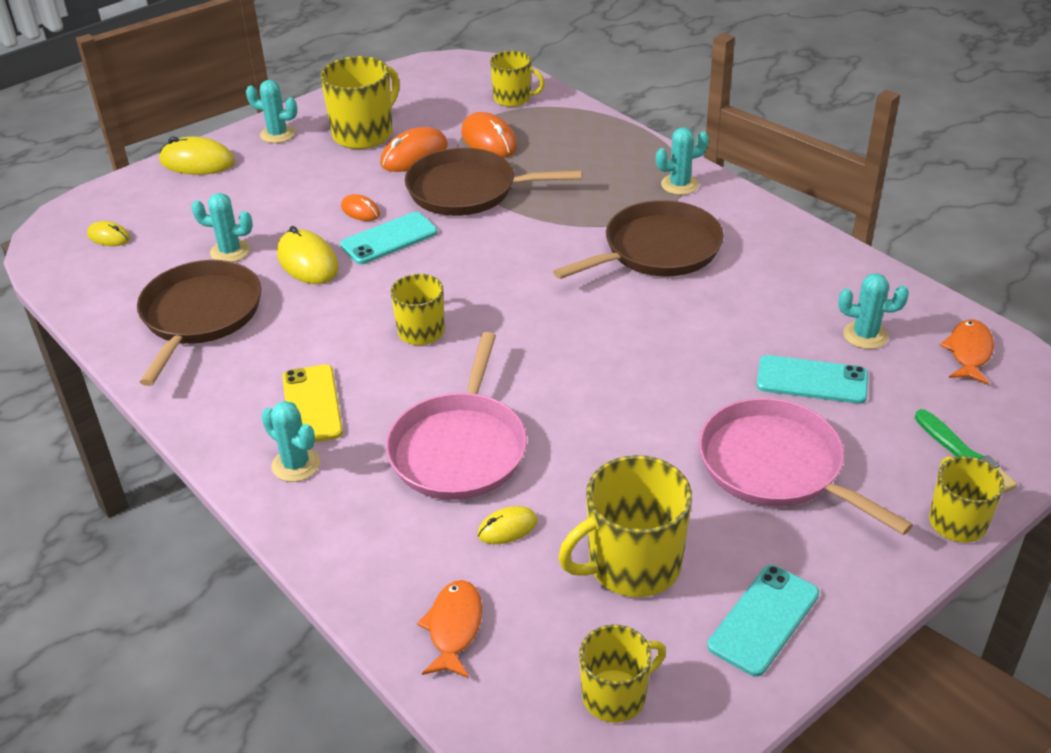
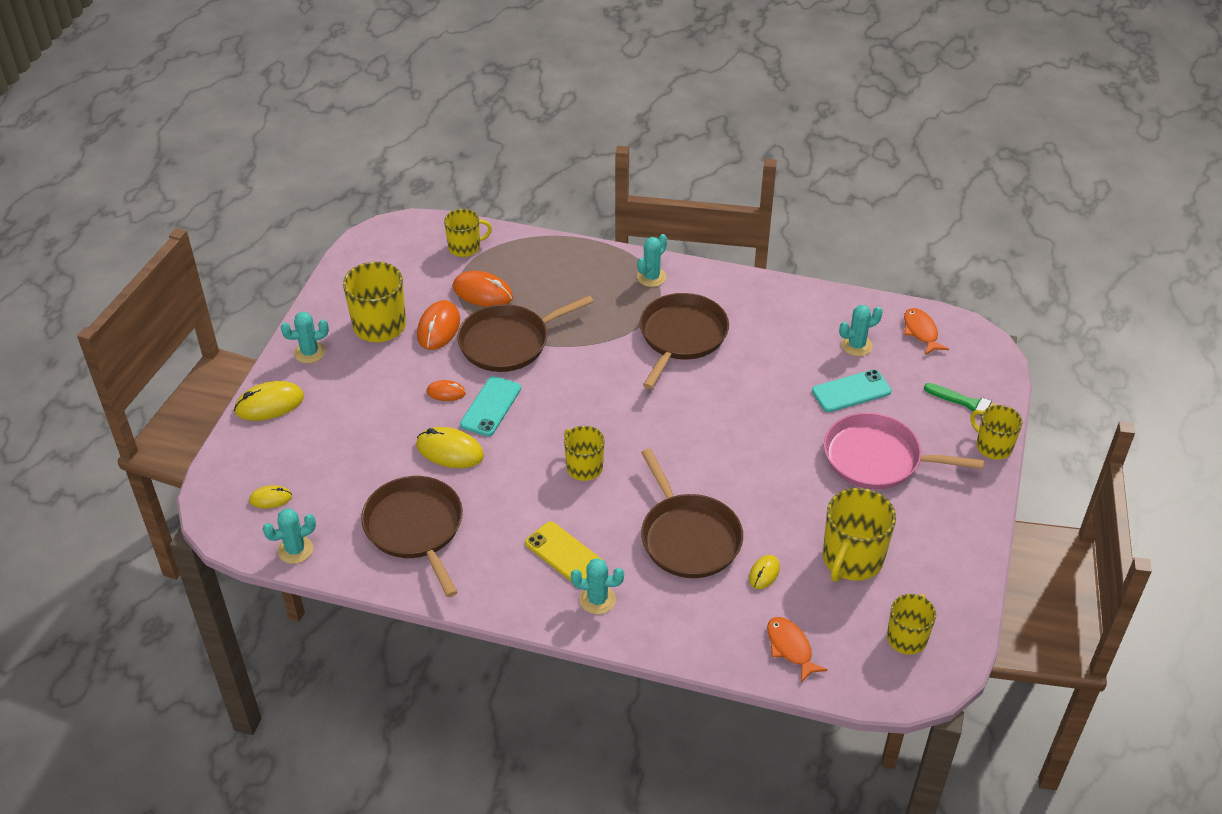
camera: 35 degrees left, 5 degrees up
(230, 251) = (382, 468): turquoise cactus -> turquoise cactus (295, 550)
(460, 448) = (688, 537): pink pan -> brown pan
(763, 620) = (944, 555): turquoise phone -> none

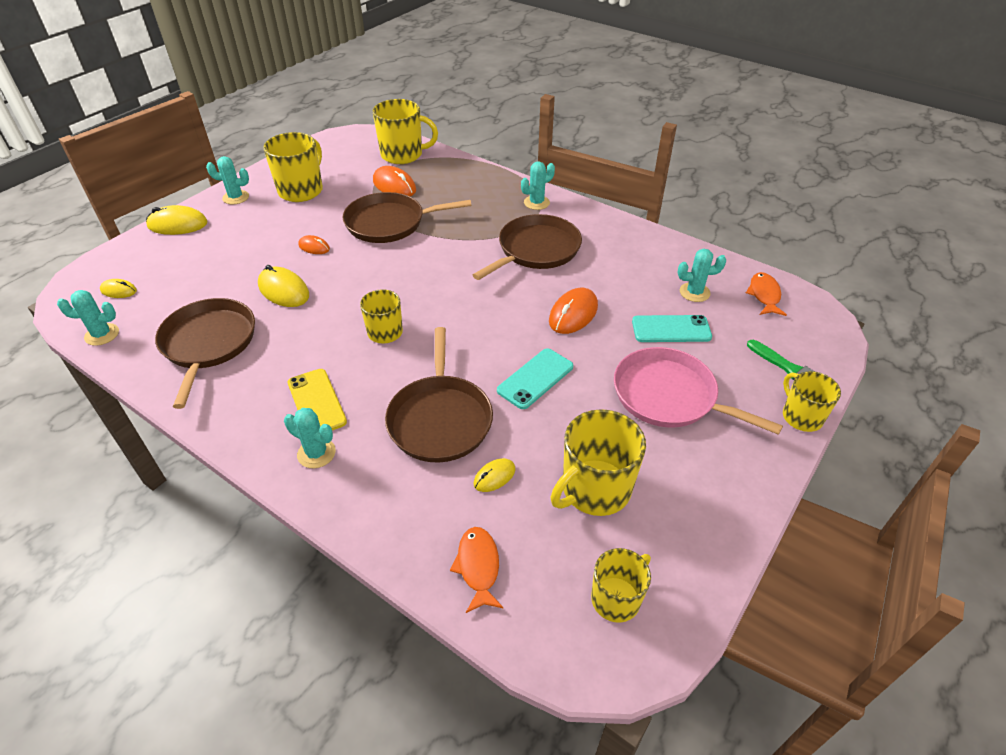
camera: 20 degrees right, 0 degrees up
(438, 328) = (343, 202): orange mouse -> orange mouse (573, 314)
(465, 247) = (403, 155): yellow mug -> yellow mug, size x1.59
(491, 406) = (341, 265): turquoise phone -> turquoise phone (535, 378)

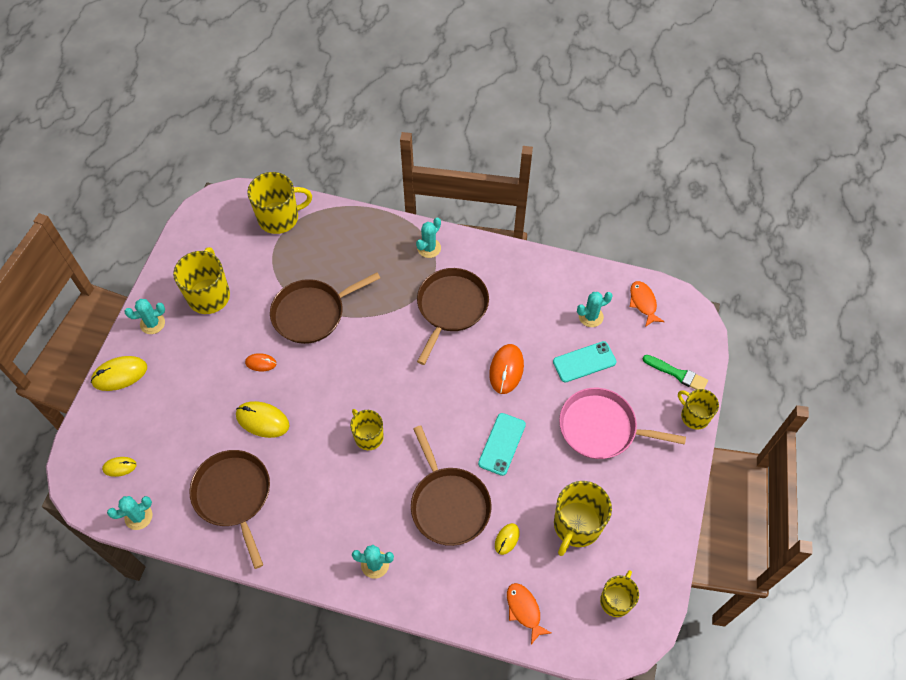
camera: 20 degrees left, 15 degrees up
(316, 402) = (351, 521): yellow phone -> none
(394, 186) = (292, 263): orange mouse -> none

